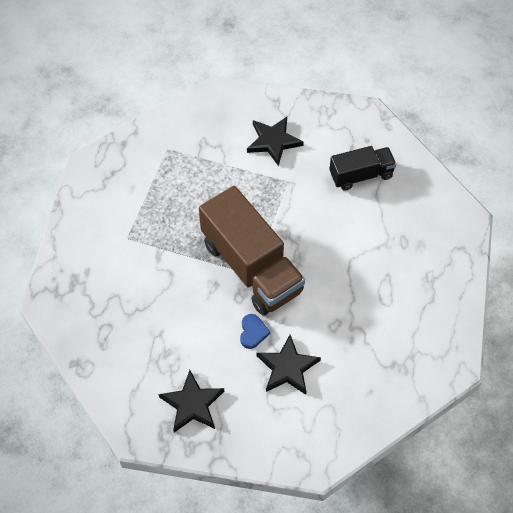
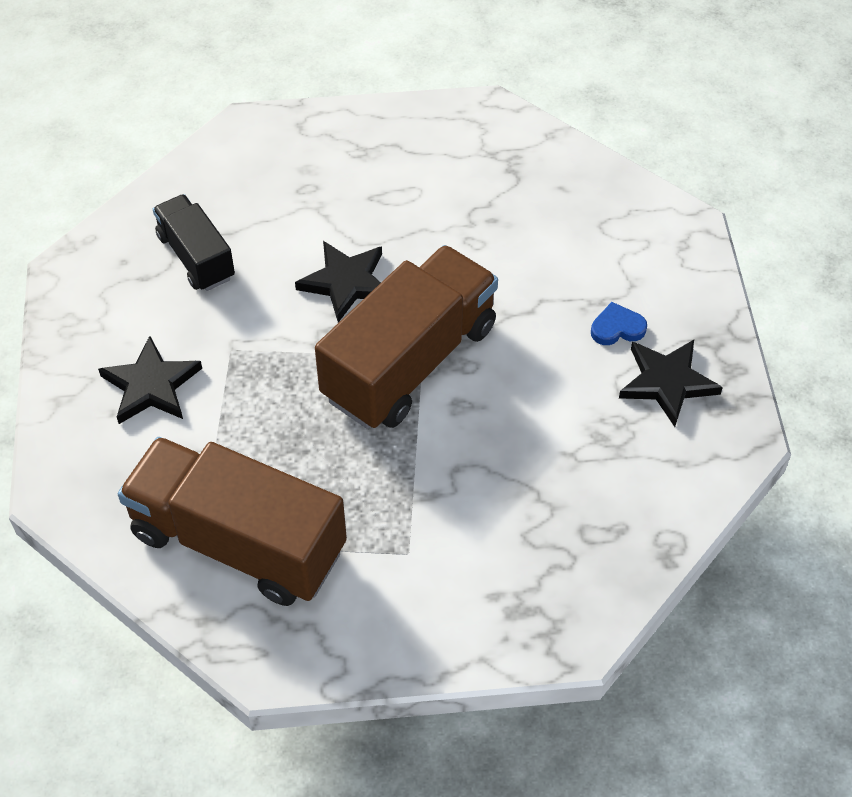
camera: 105 degrees left, 5 degrees down
(162, 165) = (238, 542): none -> brown truck
(253, 332) = (522, 335): blue heart -> blue heart (617, 328)
(287, 367) = (563, 283): black star -> black star (346, 283)

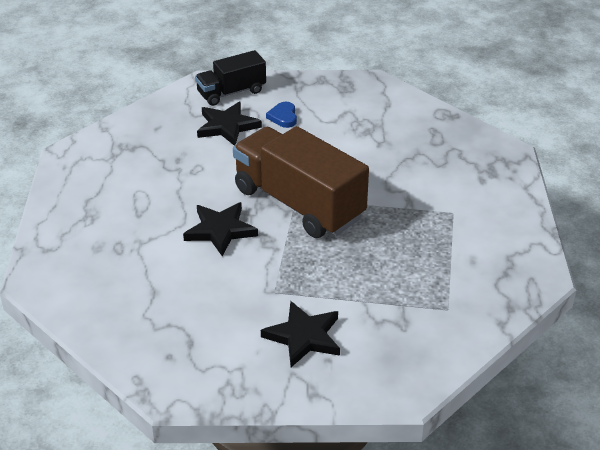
camera: 85 degrees left, 15 degrees down
(196, 257) = (175, 311): black truck -> black truck (231, 92)
(238, 542) = (446, 290): brown truck -> none
(667, 383) = (328, 103): black star -> black star (227, 126)

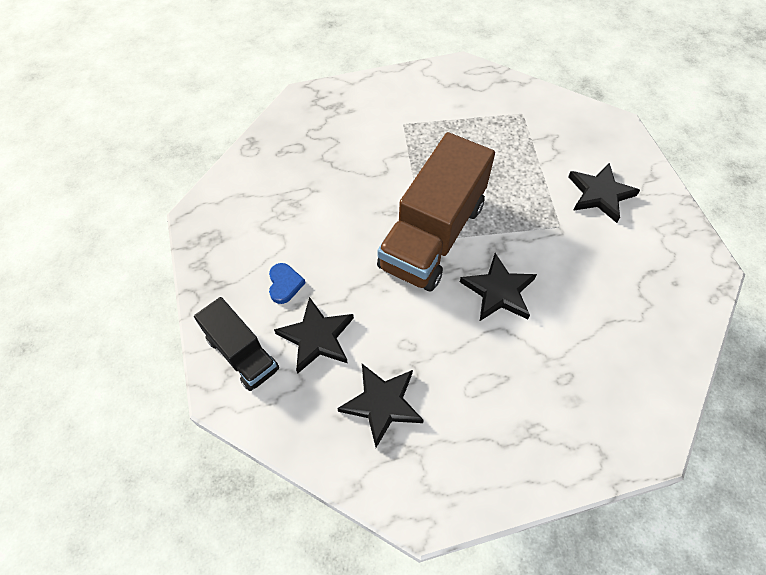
camera: 105 degrees left, 20 degrees up
(155, 148) = (382, 404): none -> black star
(283, 117) = (284, 284): blue heart -> blue heart turned 75 degrees counterclockwise

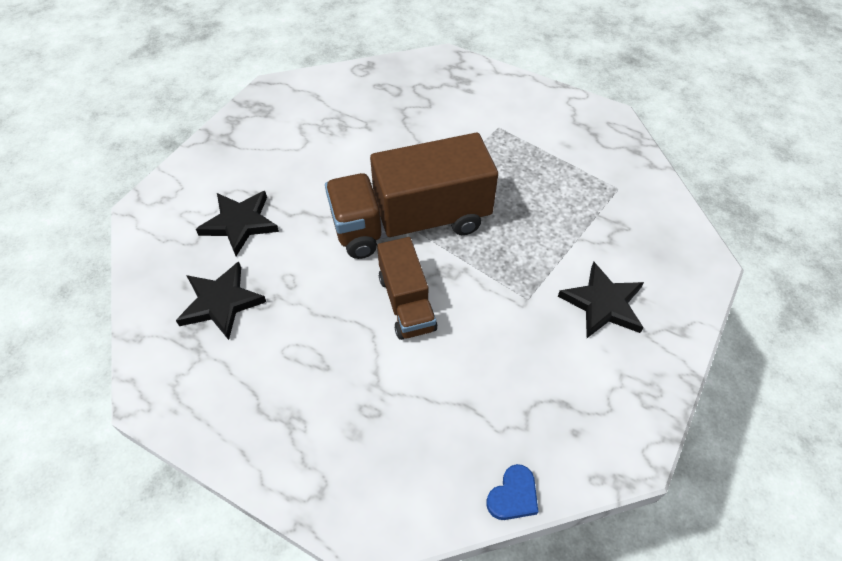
camera: 45 degrees right, 5 degrees down
(242, 354) = (185, 195): black truck -> none
(284, 284) = (266, 173): blue heart -> blue heart (513, 496)
(498, 291) = (406, 302): black star -> brown truck

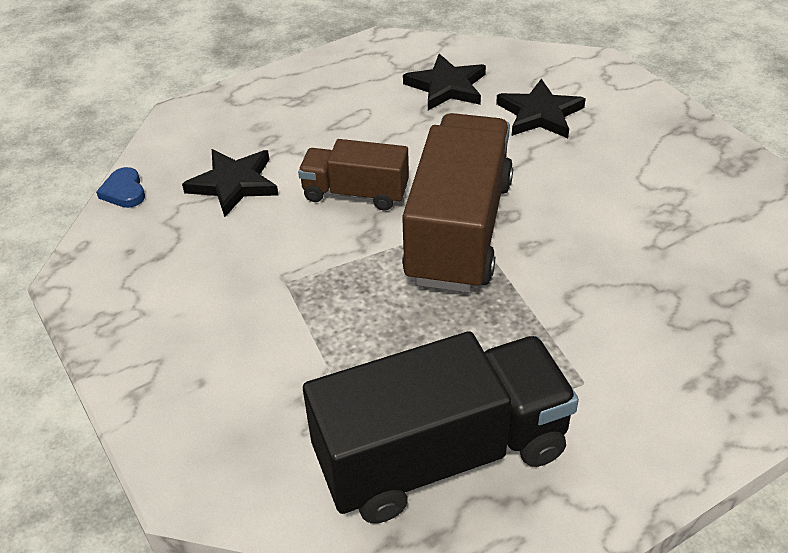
camera: 120 degrees right, 10 degrees down
(590, 165) = (441, 454): none -> black truck
(603, 304) = (227, 342): black star -> black star (234, 184)

